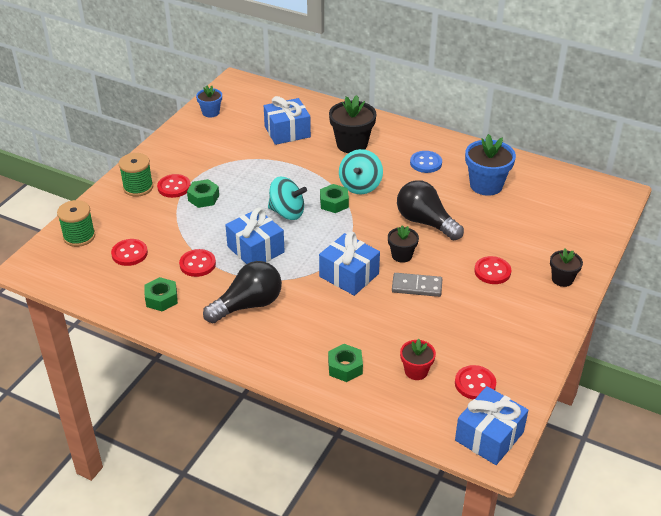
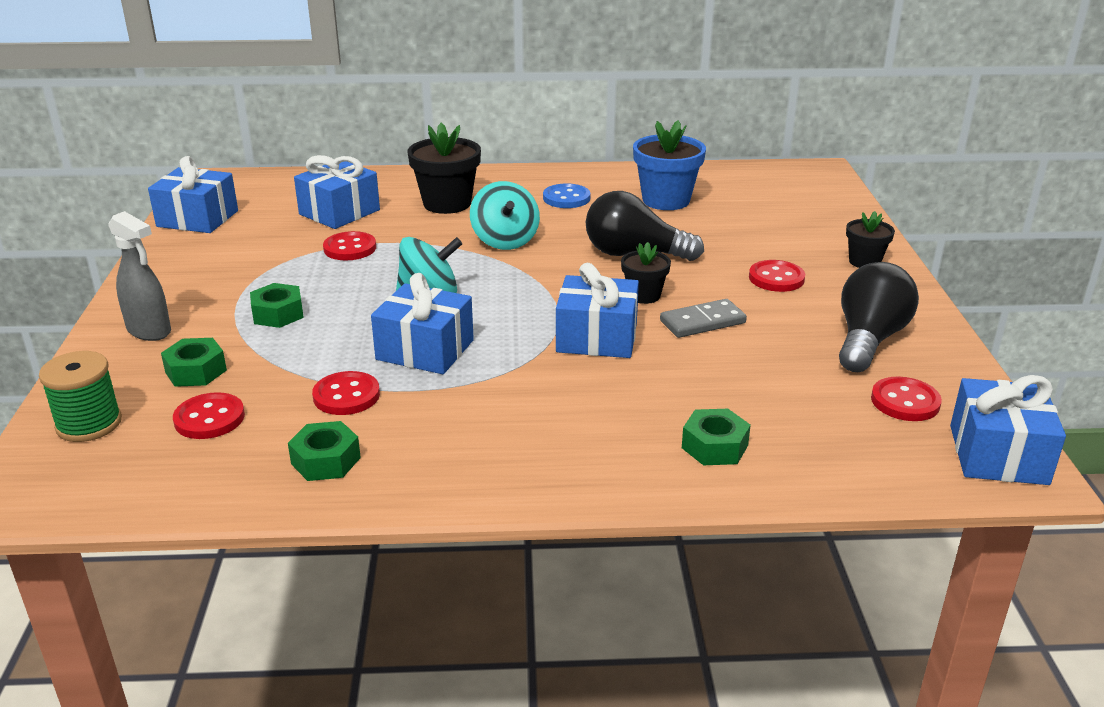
camera: 30 degrees left, 10 degrees down
(138, 187) = (149, 331): green spool -> grey spray bottle
(174, 187) = (214, 314): red button -> red button (350, 248)
(210, 112) = (197, 219): blue flower pot -> blue gift
(248, 305) = (483, 420): black light bulb -> black light bulb (869, 339)
(334, 203) = (488, 267): green nut -> green nut (196, 371)
(416, 371) = (815, 415): red flower pot -> none

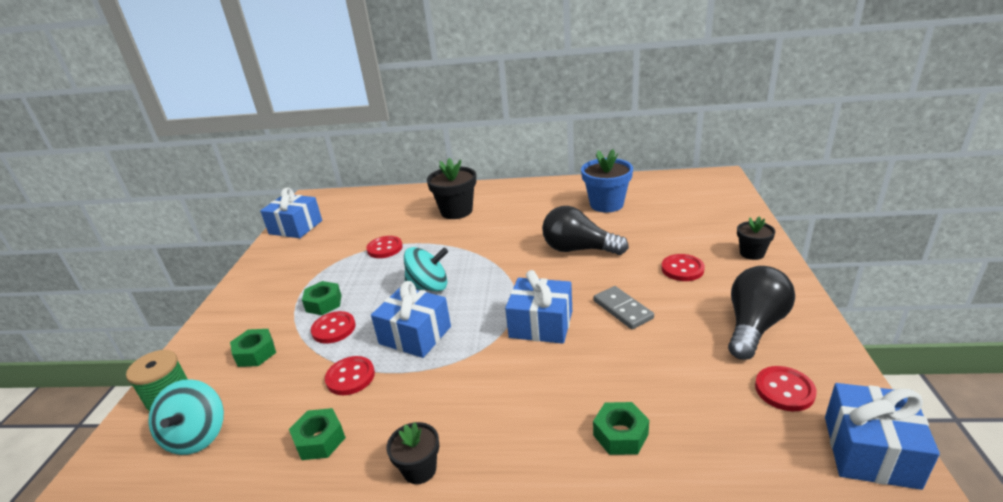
camera: 10 degrees right, 0 degrees up
(149, 331) = (237, 318): grey spray bottle -> none
(209, 418) = (251, 397): red button -> red button (334, 329)
(339, 212) = (385, 220): blue gift -> none
(505, 241) = (489, 240): turquoise spinning top -> turquoise spinning top (197, 436)
(566, 198) = (537, 204): blue button -> none
(644, 295) = (581, 285): black flower pot -> black flower pot (419, 469)
(702, 322) = (622, 309): grey domino -> grey domino turned 75 degrees clockwise

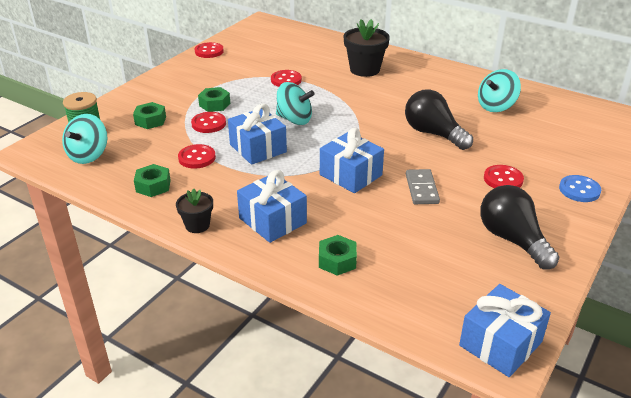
camera: 25 degrees right, 5 degrees up
(295, 227) = (235, 41): blue gift -> blue gift (272, 220)
(606, 204) = (496, 106): blue flower pot -> turquoise spinning top
(752, 253) = (579, 190): black flower pot -> blue button
(754, 326) = (512, 240): black light bulb -> black light bulb turned 90 degrees counterclockwise
(784, 390) = (483, 286): red button -> red button (209, 51)

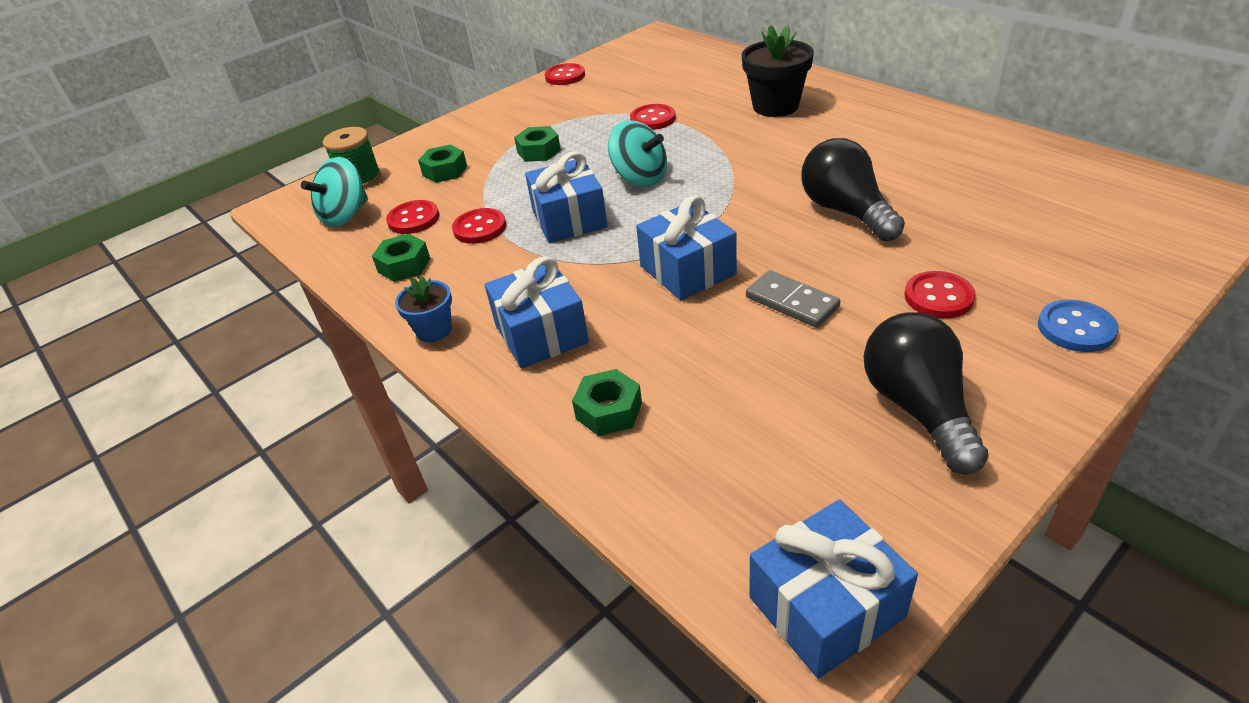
camera: 20 degrees right, 5 degrees up
(197, 225) = (434, 330): black flower pot -> blue flower pot
(209, 124) = (518, 179): red button -> red button (413, 219)
(421, 189) = (791, 302): grey domino -> grey domino turned 60 degrees counterclockwise
(496, 106) = (969, 171): turquoise spinning top -> none

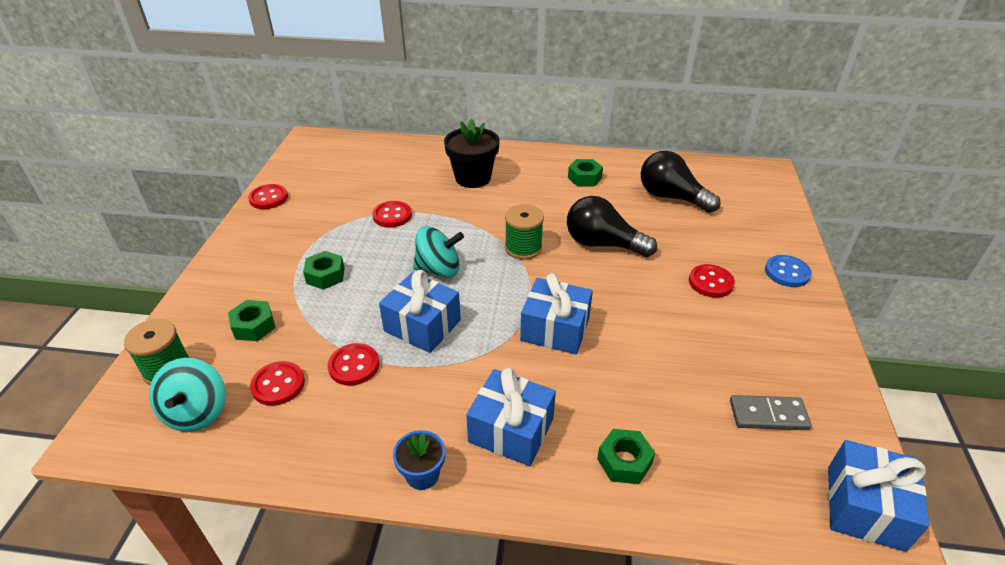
camera: 45 degrees left, 0 degrees up
(404, 265) = (322, 431): green nut -> green nut (584, 178)
(748, 186) = (523, 248): none -> green spool
(791, 302) = (642, 323): grey domino -> grey domino (768, 415)
(918, 408) = (775, 359): black light bulb -> black light bulb (671, 197)

